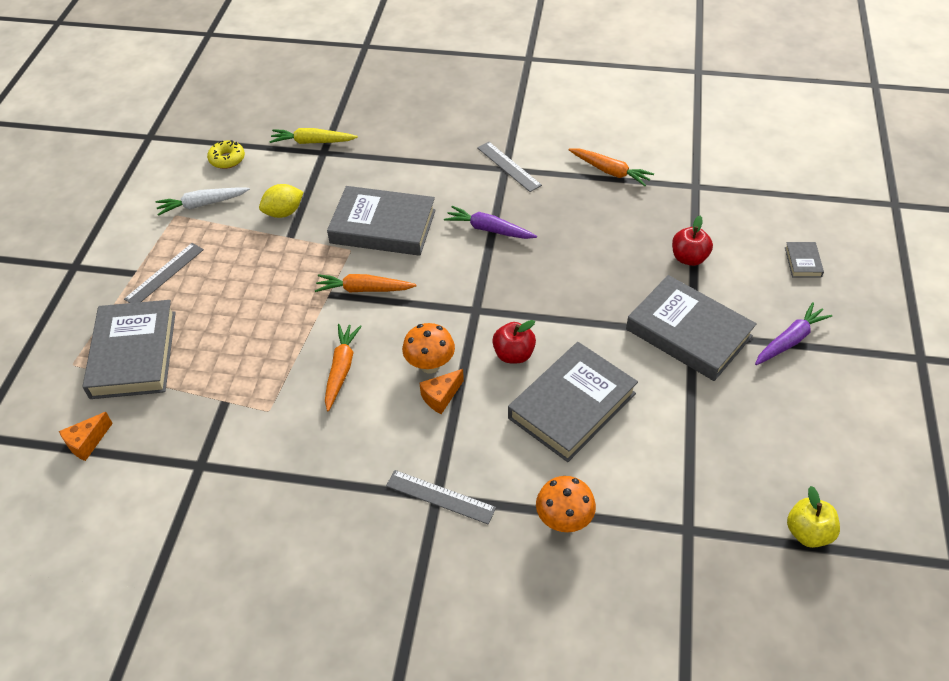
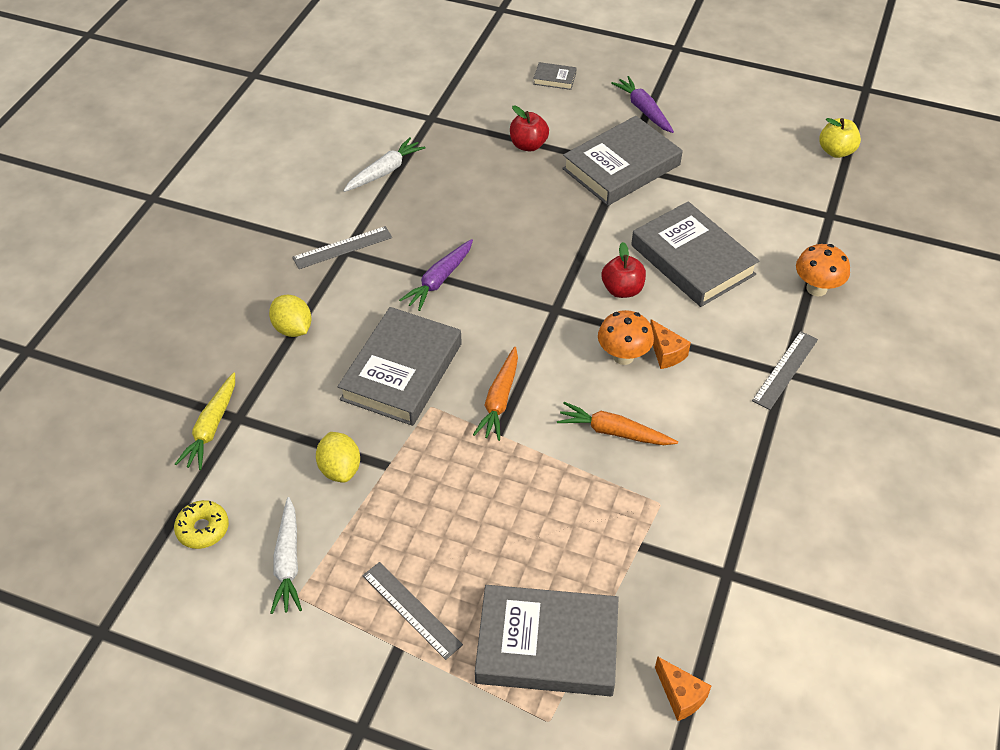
camera: 80 degrees left, 0 degrees up
(414, 159) = (293, 329): none -> yellow lemon
(610, 171) = (384, 171): orange carrot -> white carrot

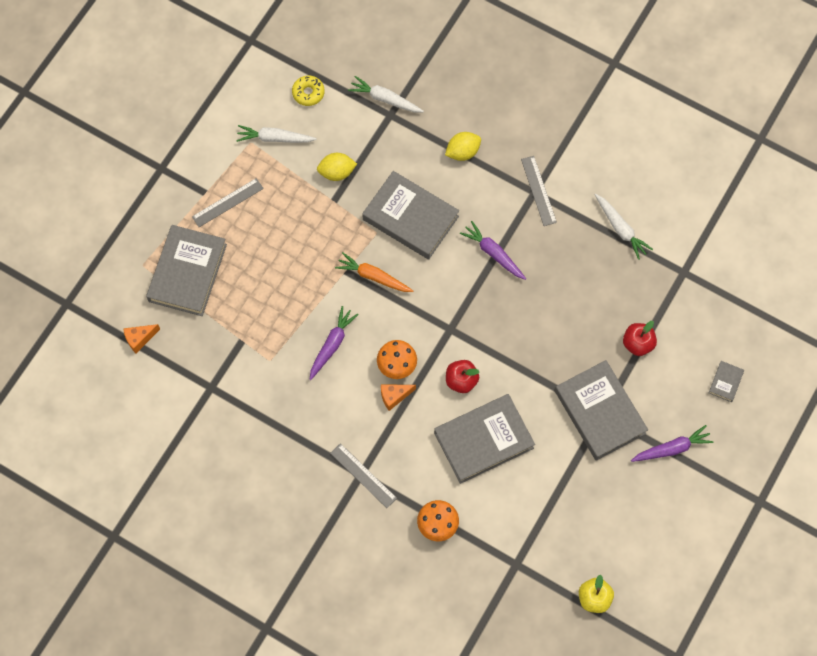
camera: 100 degrees right, 20 degrees up
(211, 427) = (385, 99): yellow carrot -> white carrot
(614, 432) = (332, 345): orange carrot -> purple carrot

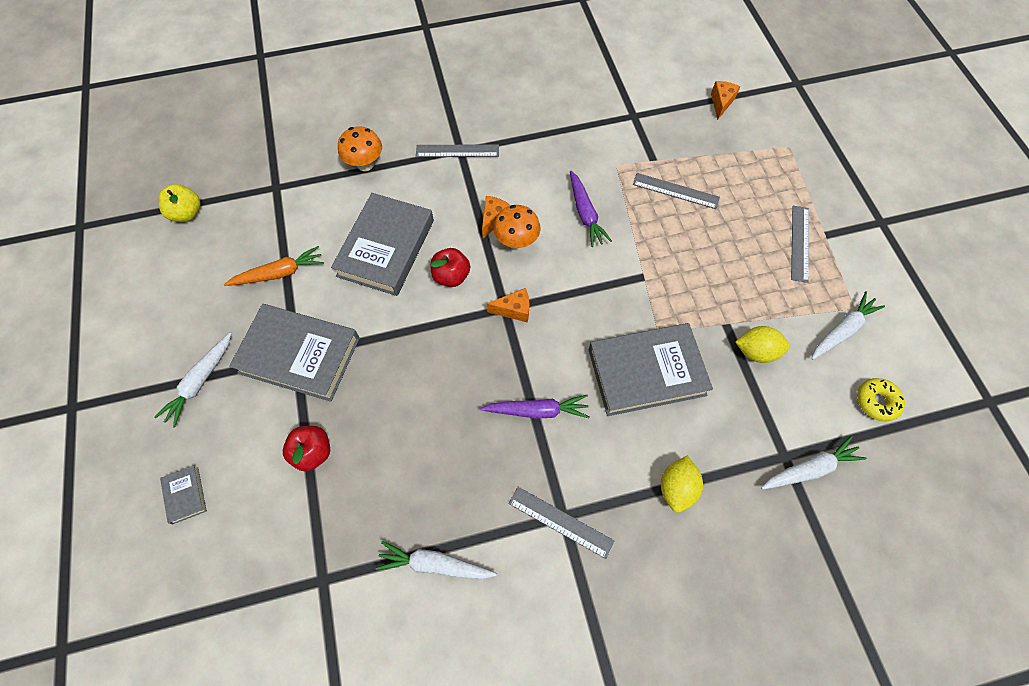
camera: 135 degrees right, 5 degrees down
(188, 273) = (753, 169): grey book -> none
(256, 305) = (675, 191): none -> grey ruler
(337, 172) = (756, 351): yellow lemon -> yellow lemon turned 60 degrees clockwise
(373, 276) = (616, 292): orange carrot -> orange carrot (279, 273)
(446, 322) = (514, 310): none -> orange cheese
(672, 448) = (200, 382): purple carrot -> white carrot

